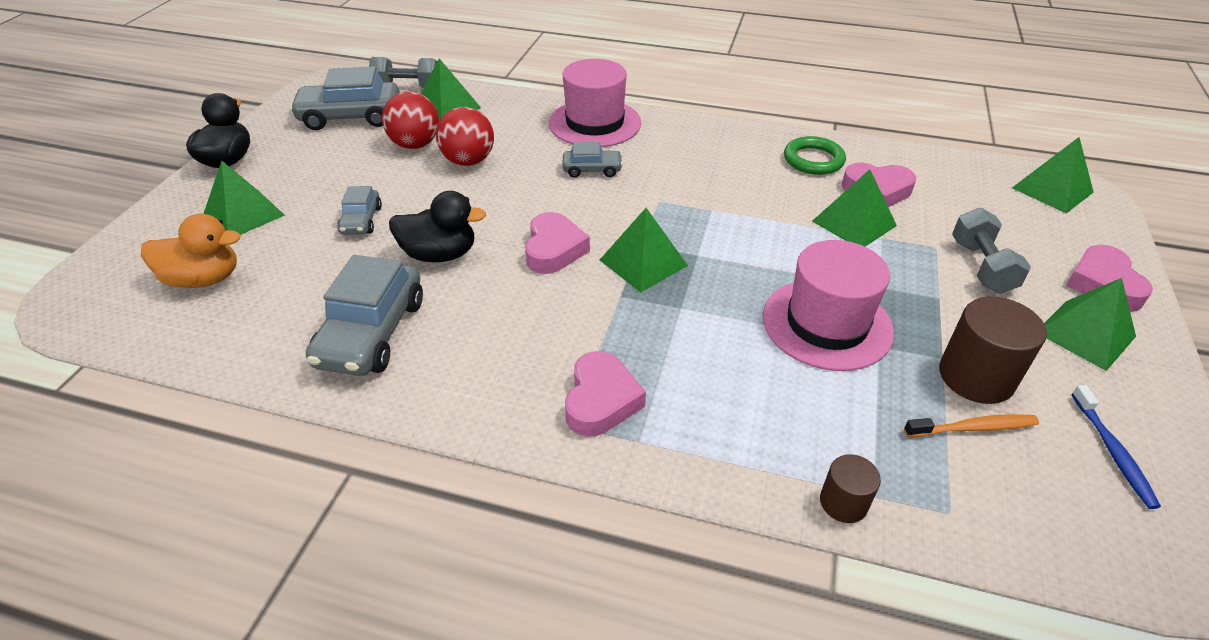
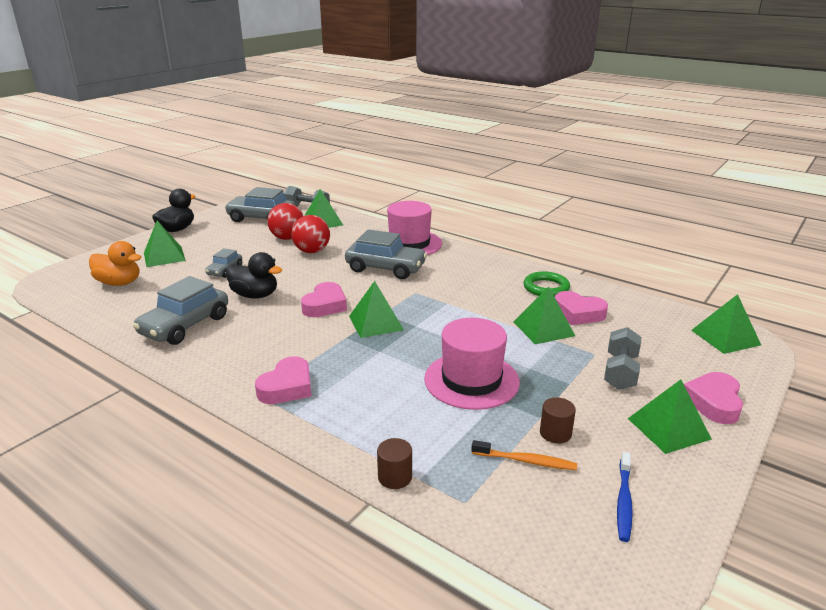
camera: 20 degrees right, 15 degrees down
(592, 170) = (385, 268): grey car -> grey car, size x1.87
(976, 377) = (555, 433): brown cylinder -> brown cylinder, size x0.56

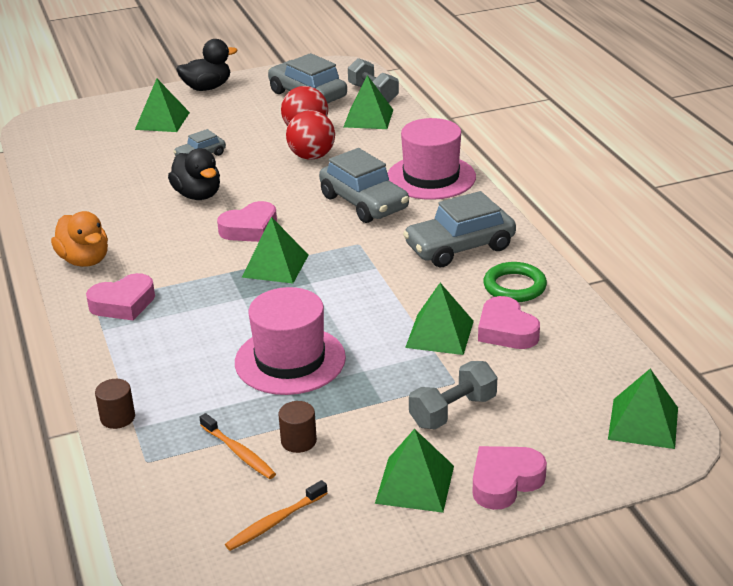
camera: 35 degrees right, 5 degrees up
(119, 283) = (95, 142): orange duck -> orange duck (85, 260)
(185, 325) = (104, 209): grey car -> grey car (459, 247)
(624, 501) = (275, 522): blue toothbrush -> orange toothbrush

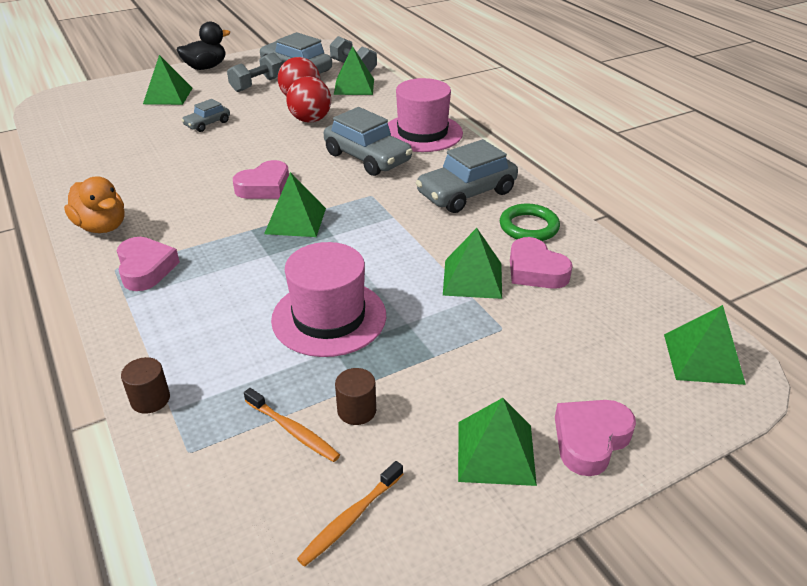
camera: 10 degrees left, 5 degrees up
(123, 304) = (146, 269): pink heart -> pink heart turned 75 degrees counterclockwise
(198, 195) = (209, 158): black duck -> none
(453, 411) = (510, 361): grey dumbbell -> grey dumbbell (257, 84)

